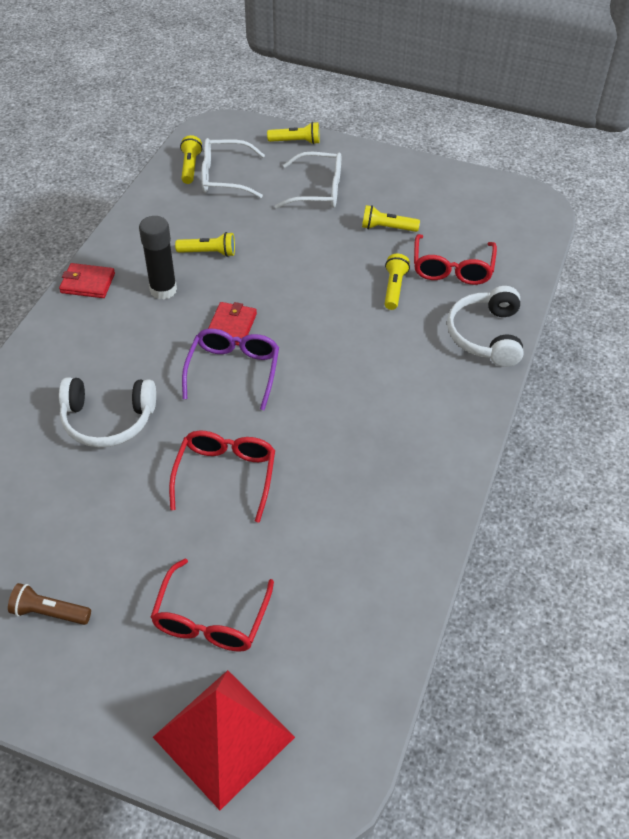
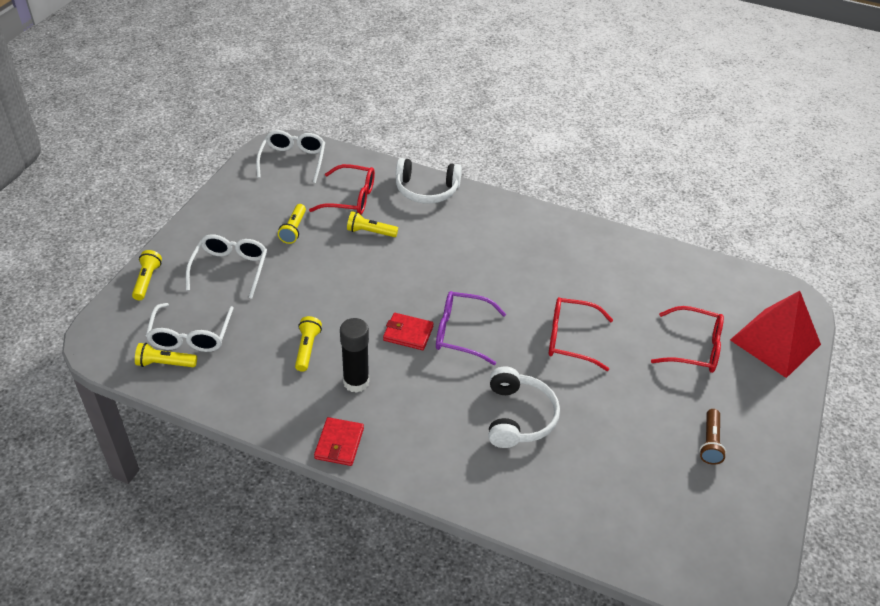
camera: 90 degrees left, 5 degrees down
(510, 217) = (293, 160): none -> white glasses

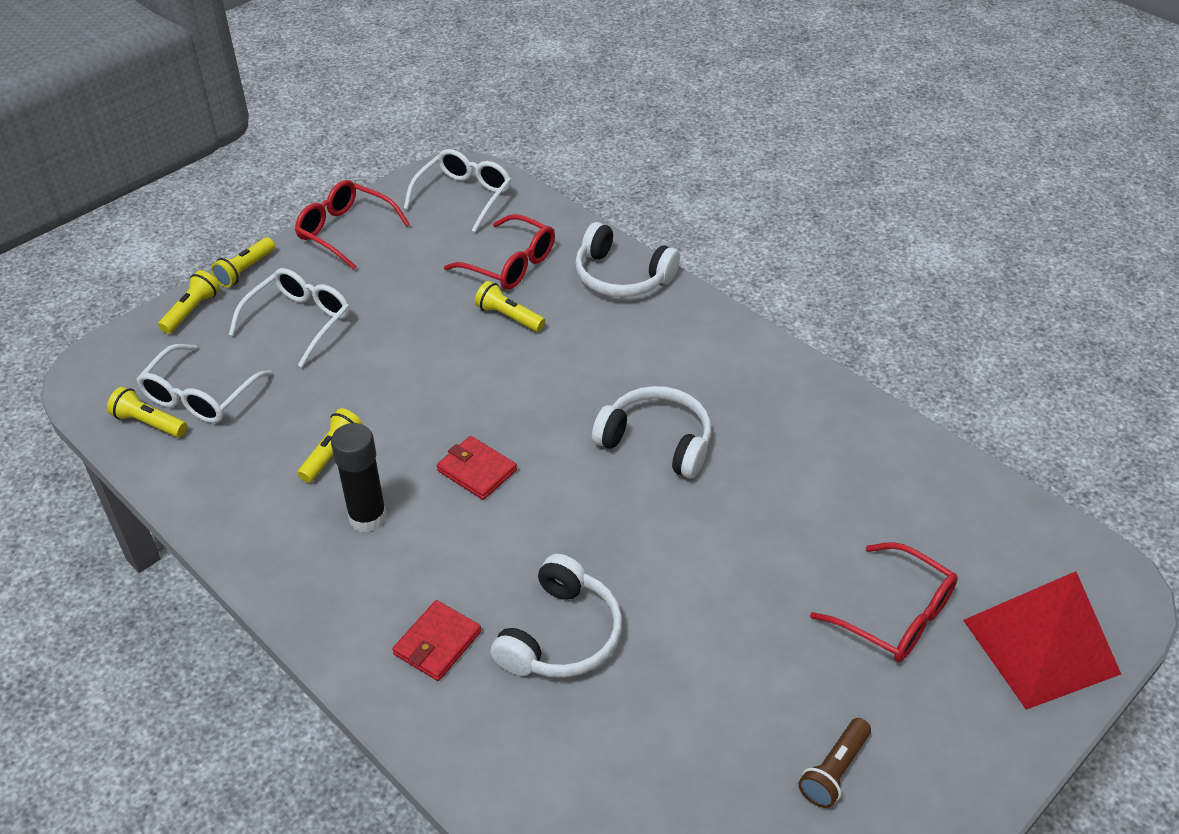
camera: 25 degrees right, 0 degrees up
(293, 229) = (410, 289): yellow flashlight -> yellow flashlight (245, 270)
(339, 443) = (296, 594): red wallet -> red wallet (437, 643)
(461, 333) = (550, 490): purple glasses -> none
(507, 286) = (657, 441): none -> white headphones
(570, 339) = (705, 545): red glasses -> red glasses (345, 231)

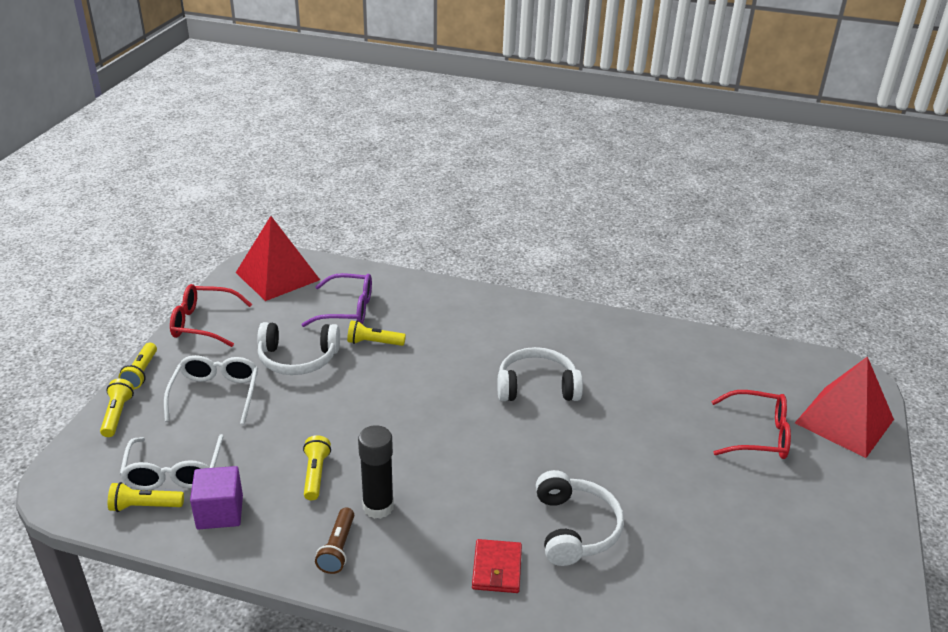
camera: 30 degrees left, 10 degrees down
(211, 458) = (220, 512): none -> purple cube
(464, 196) = (278, 276): white glasses -> red pyramid
(477, 470) = (432, 447): red wallet -> none
(510, 264) = (348, 309): red glasses -> purple glasses
(621, 276) = (431, 295): white headphones -> white headphones (298, 358)
(834, 770) = (799, 537): brown flashlight -> brown flashlight (337, 548)

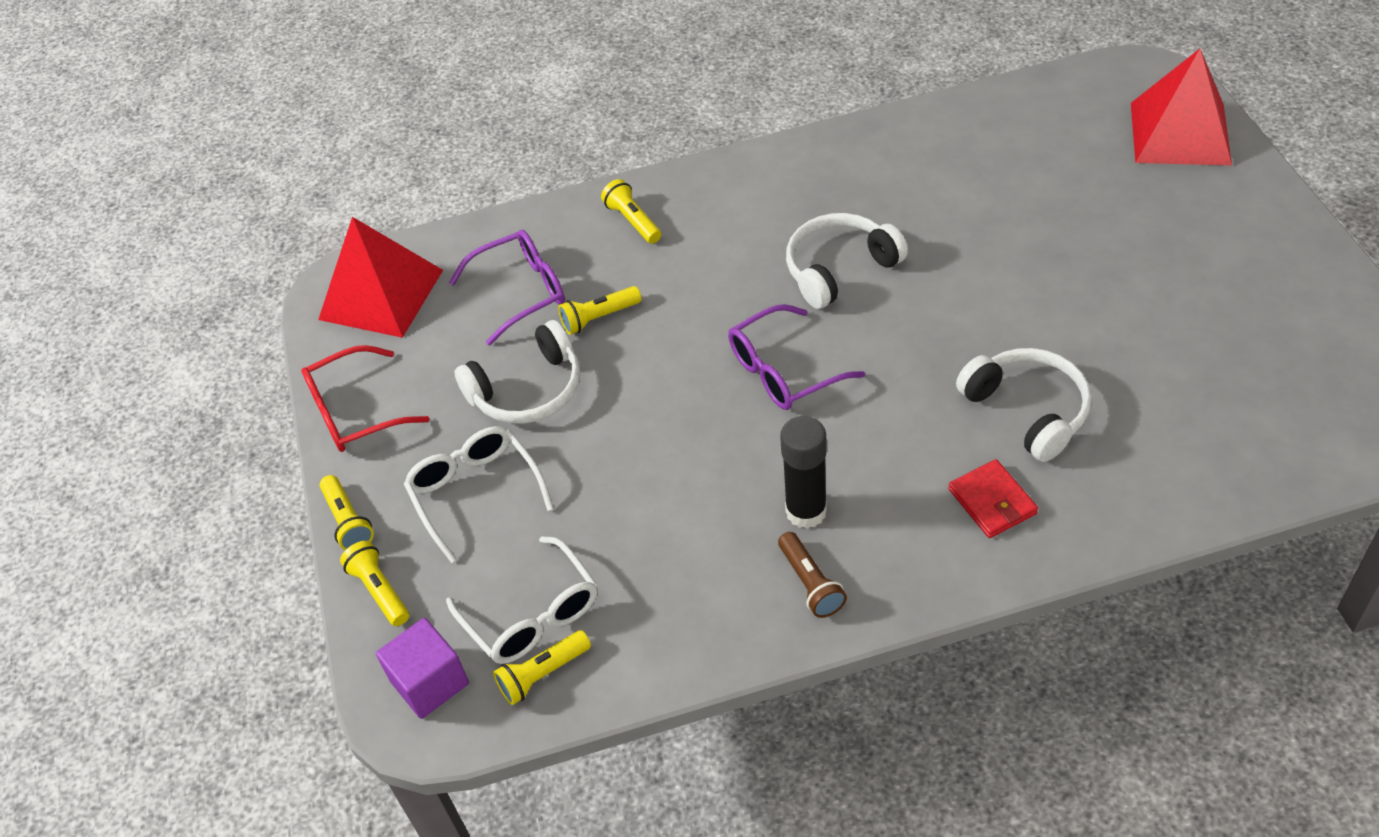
camera: 25 degrees left, 15 degrees up
(220, 512) = (638, 626): purple cube -> purple cube (429, 682)
(316, 474) = (699, 517): yellow flashlight -> yellow flashlight (633, 221)
(446, 423) = (783, 371): none -> purple glasses
(758, 435) = (1113, 197): red glasses -> none

